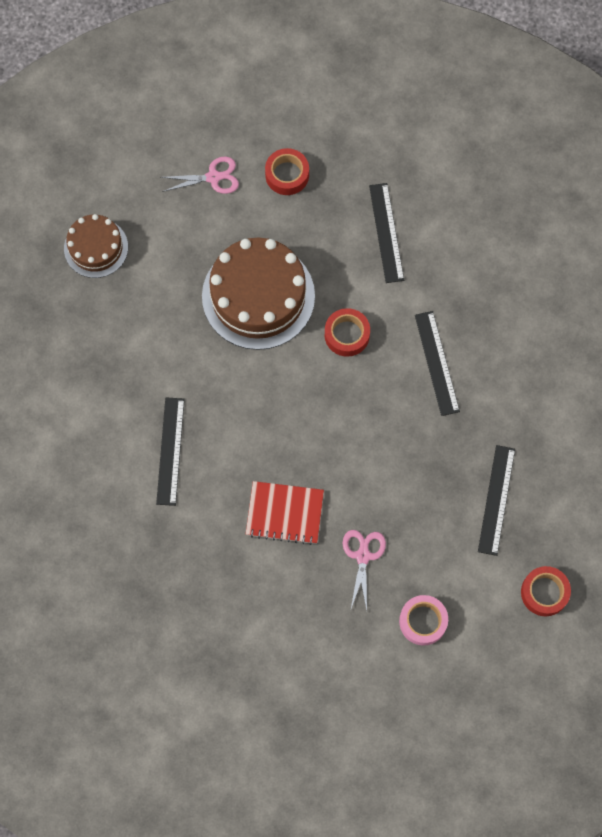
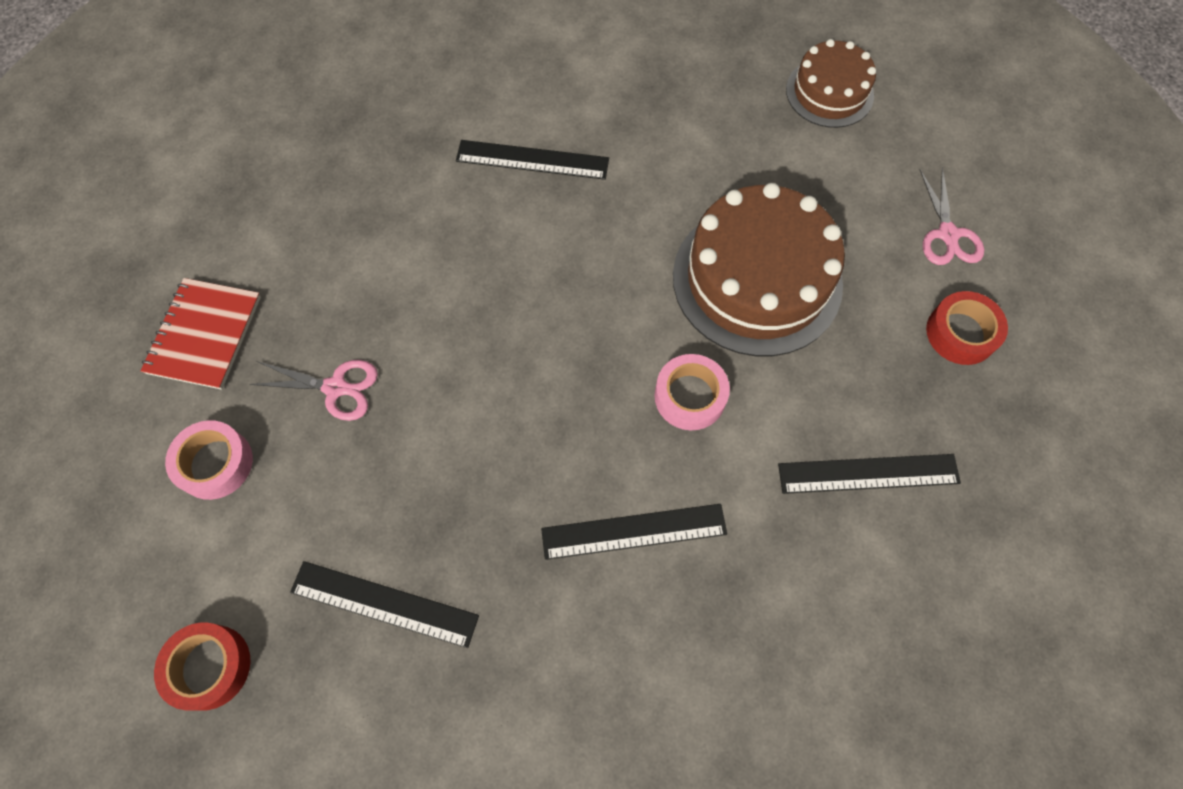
camera: 95 degrees right, 5 degrees down
(284, 513) = (420, 289): red notebook -> red notebook (204, 335)
(347, 335) = (690, 396): red tape -> pink tape

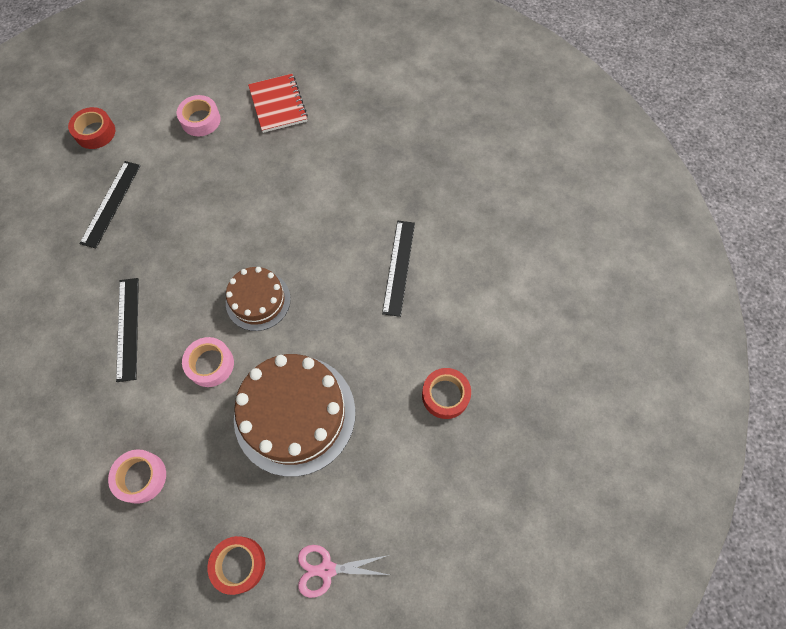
camera: 90 degrees right, 0 degrees up
(204, 335) = (278, 104): red notebook -> red notebook turned 60 degrees clockwise
(336, 388) = (238, 170): pink scissors -> none
(717, 111) = (445, 395): none -> red tape
(829, 92) = (468, 487): brown cake -> brown cake (258, 300)
(868, 474) = (141, 477): black ruler -> pink tape

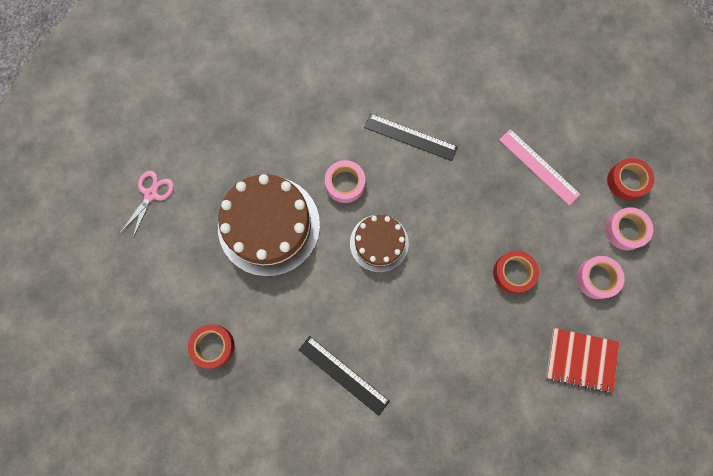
camera: 120 degrees right, 10 degrees up
(110, 203) = (539, 166): black ruler -> pink ruler
(141, 477) = (288, 104): pink tape -> pink tape (625, 230)
(239, 564) = (191, 141): red tape -> red tape (513, 273)

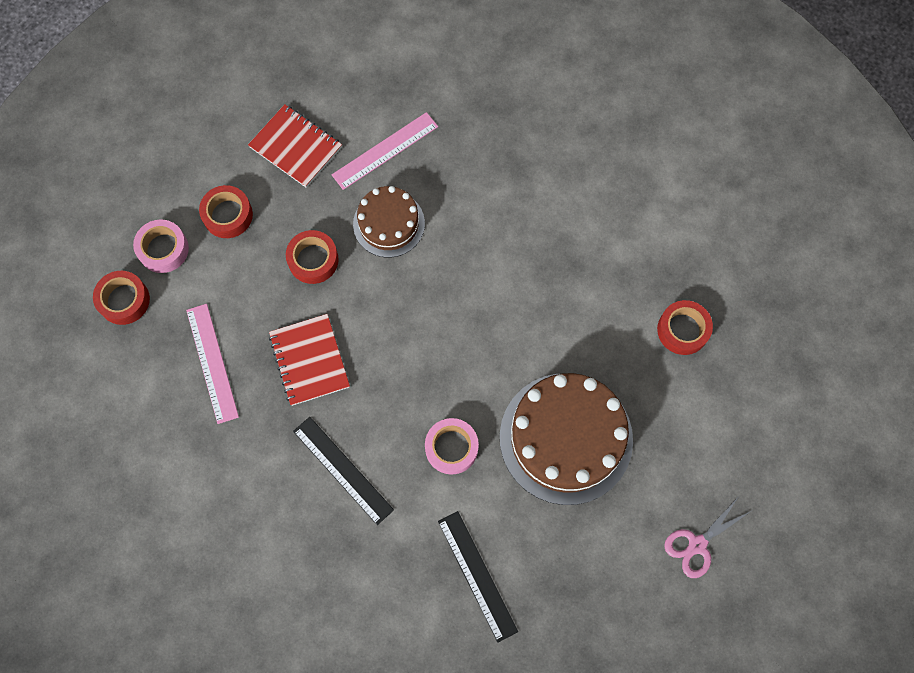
camera: 155 degrees left, 5 degrees down
(343, 375) = (551, 239): black ruler -> black ruler (477, 575)
(379, 243) = (445, 359): brown cake -> brown cake (389, 224)
(473, 198) = (309, 360): none -> red notebook
(510, 391) = (385, 151): none -> pink ruler
(597, 278) = (228, 215): pink tape -> red tape

